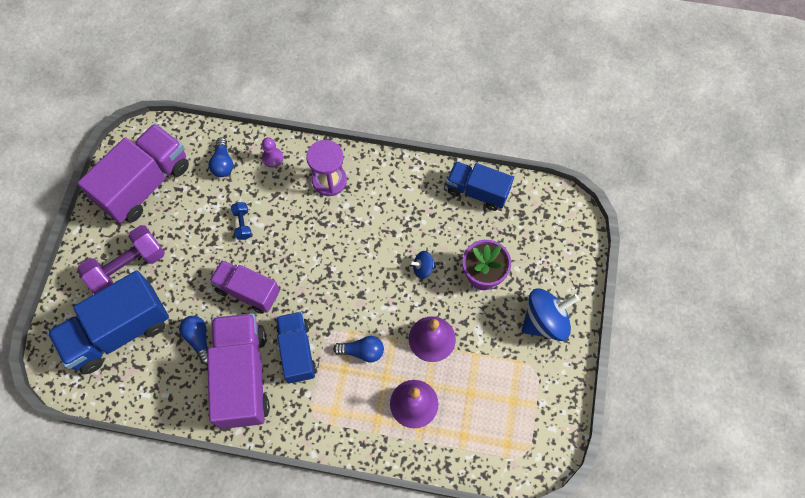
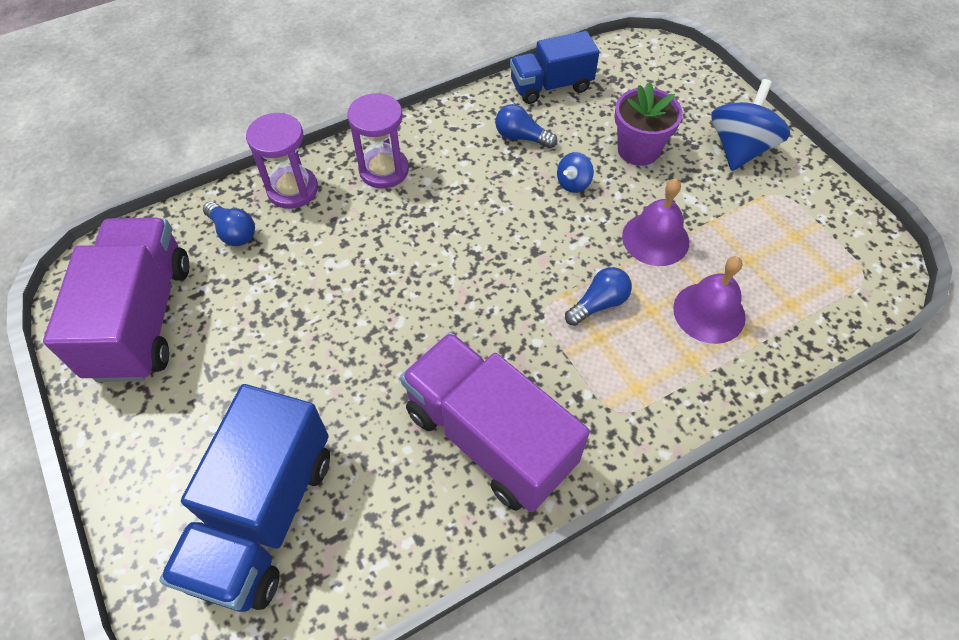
camera: 40 degrees left, 10 degrees down
(127, 267) = (205, 428): purple dumbbell -> none
(198, 339) = (388, 439): blue light bulb -> blue light bulb (521, 137)
(243, 224) = (321, 276): blue dumbbell -> none
(248, 291) = (399, 340): purple truck -> none
(272, 158) = (292, 190): purple pawn -> purple hourglass
(297, 351) = (526, 359): blue truck -> none

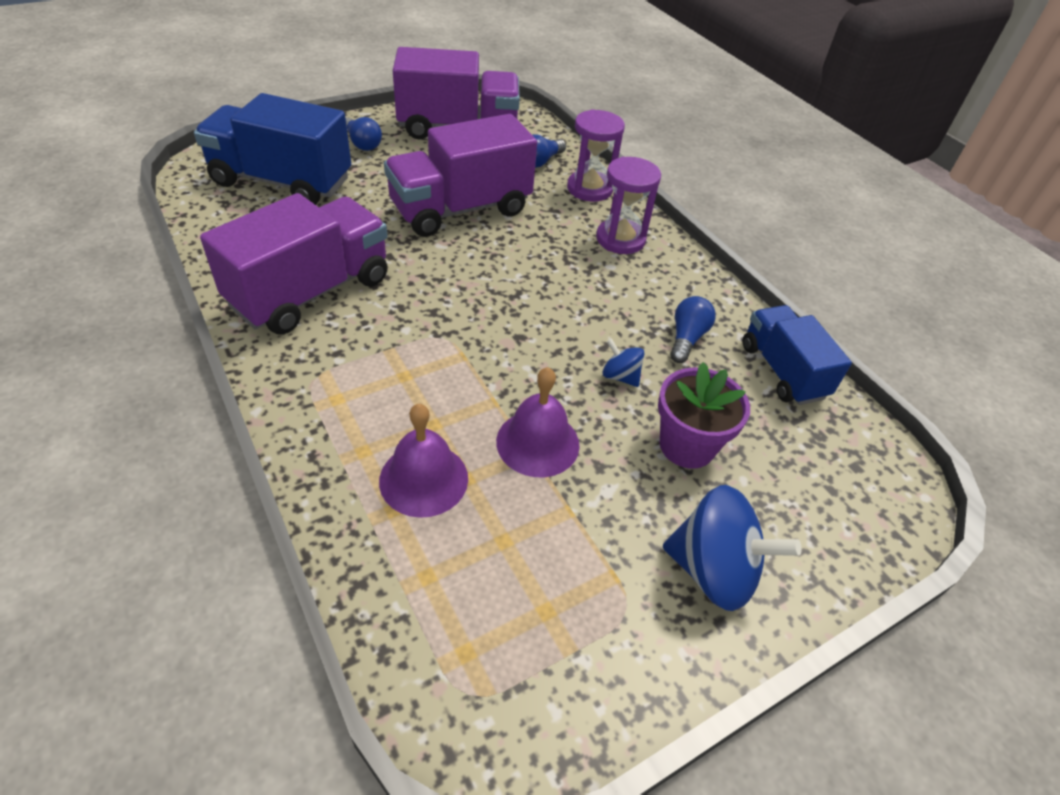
camera: 85 degrees right, 10 degrees down
(331, 306) = (460, 209): none -> purple truck
(599, 304) = (446, 380): blue light bulb -> blue light bulb (362, 143)

